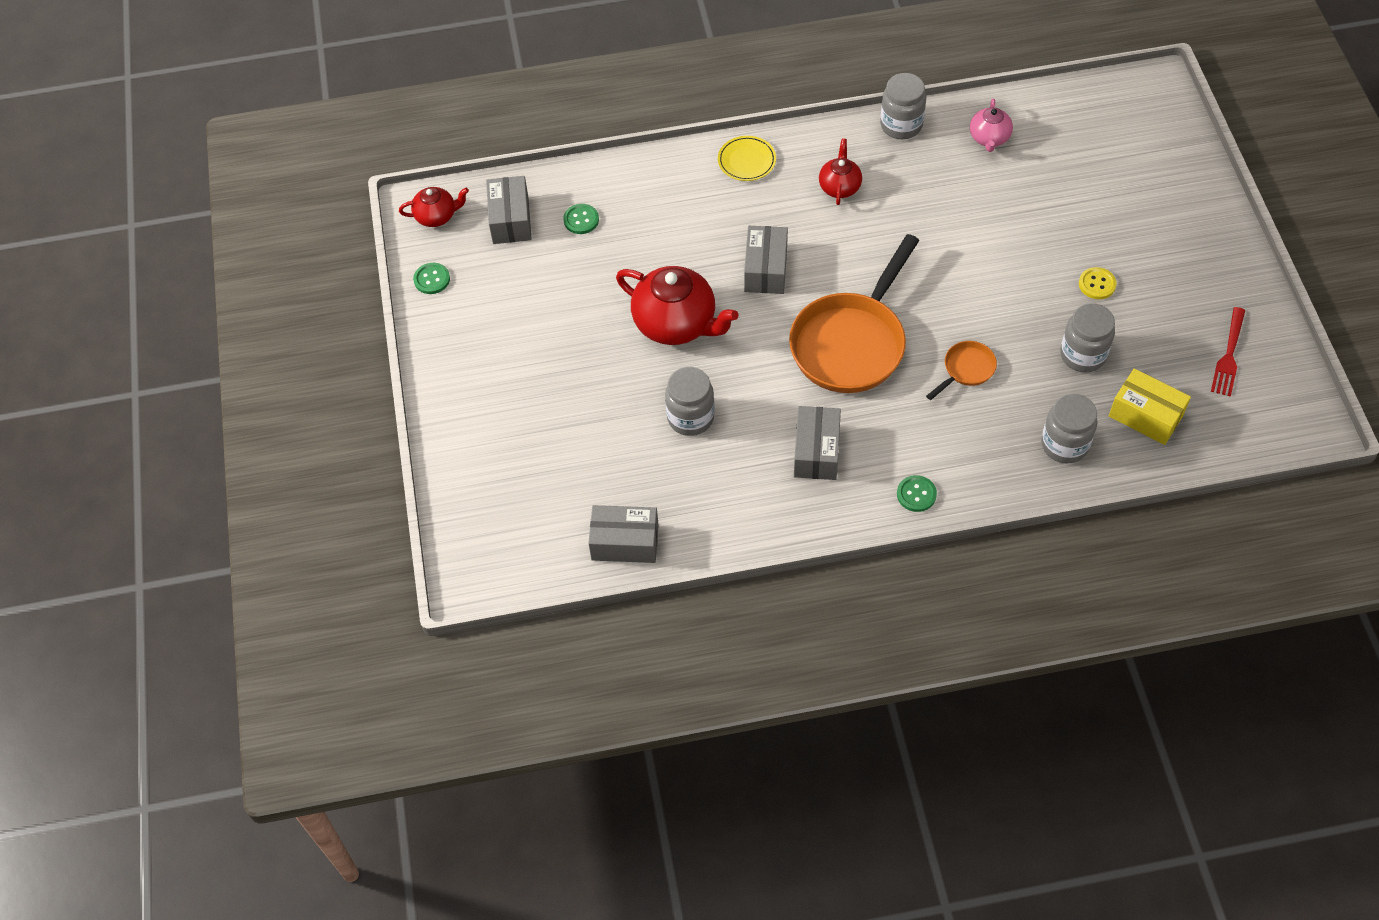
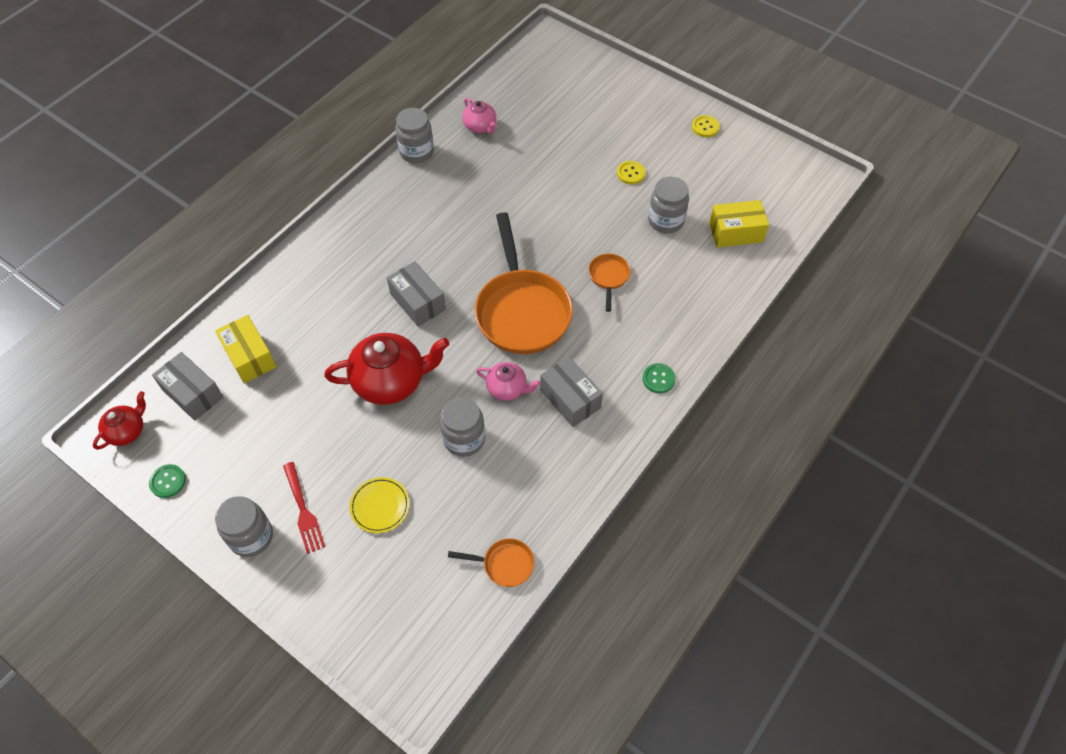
camera: 45 degrees left, 0 degrees up
(581, 220) = (249, 357): green button -> yellow box
(625, 542) = (504, 564): grey box -> orange pan
(746, 161) = (334, 238): yellow plate -> yellow plate (380, 506)
(769, 402) = (507, 388): none -> pink teapot
(839, 187) = (415, 215): red teapot -> none
(1064, 444) = (710, 282): grey jar -> grey jar (251, 537)
(1228, 355) = (742, 166): red fork -> red fork (303, 510)
(1232, 289) = (705, 127): none -> yellow button

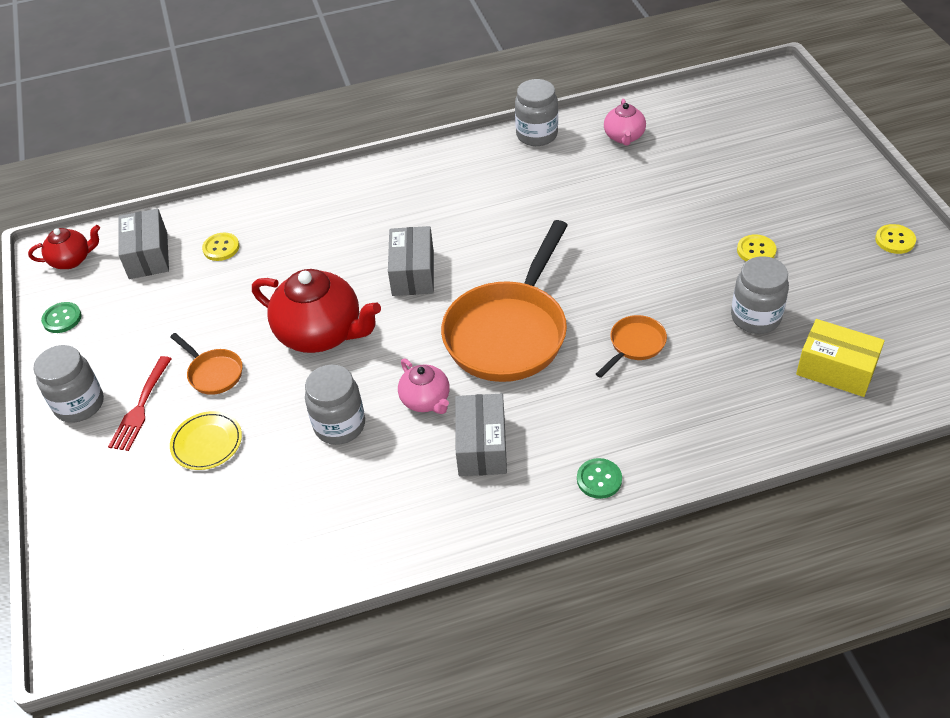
camera: 40 degrees right, 10 degrees down
(249, 357) = (221, 248): yellow box -> yellow button
(504, 564) = (267, 571): orange pan -> orange pan (213, 373)

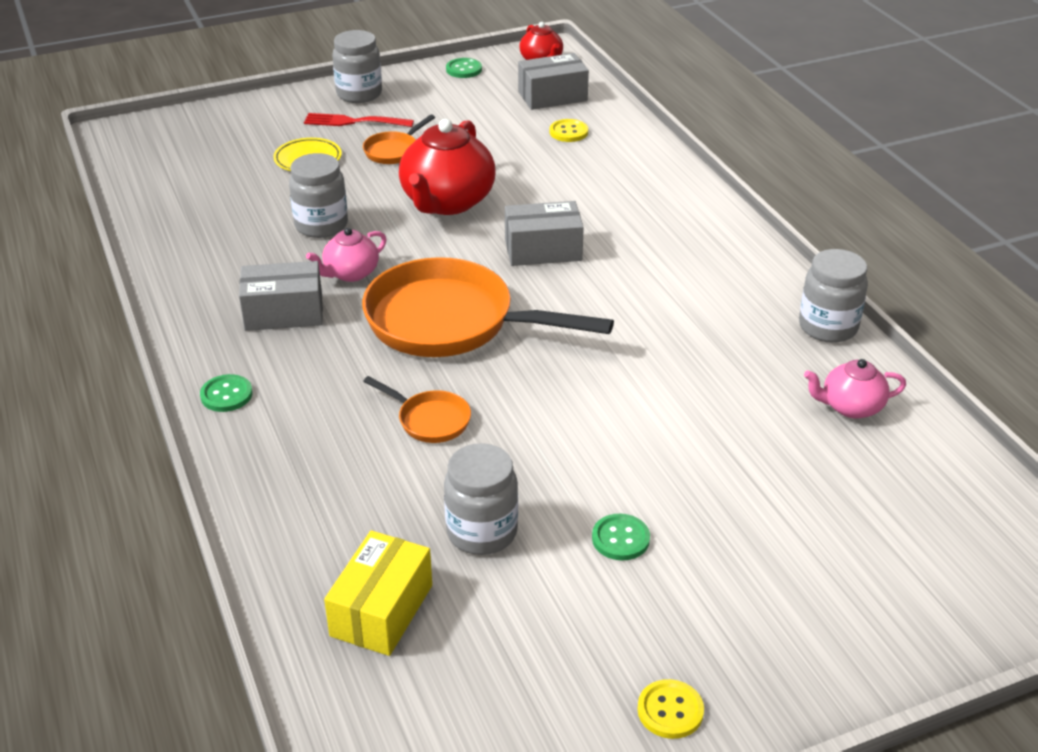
camera: 80 degrees right, 10 degrees down
(756, 250) = (620, 539): yellow button -> green button

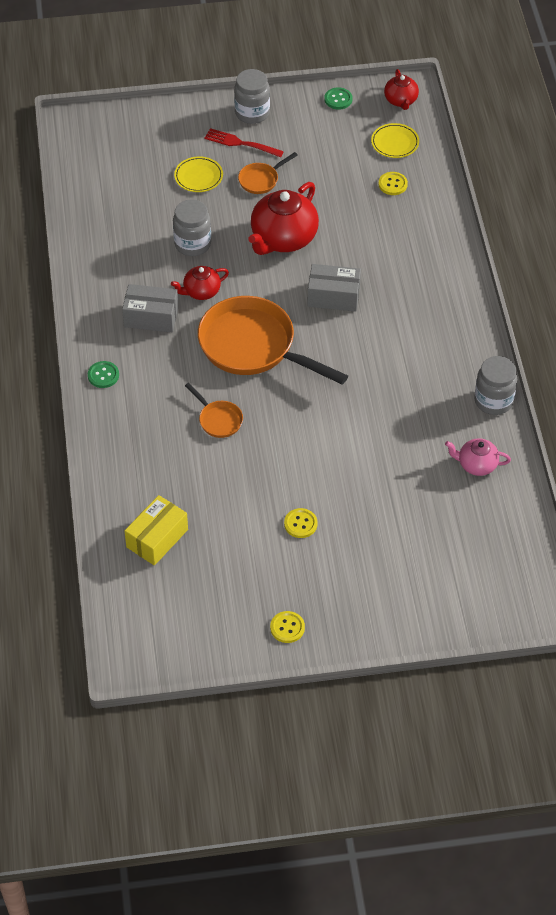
camera: 15 degrees right, 15 degrees up
(350, 273) = (201, 292): pink teapot -> red teapot
(482, 532) = (225, 502): grey jar -> none
(552, 96) = (395, 143): grey box -> yellow plate
(620, 539) = (300, 524): green button -> yellow button

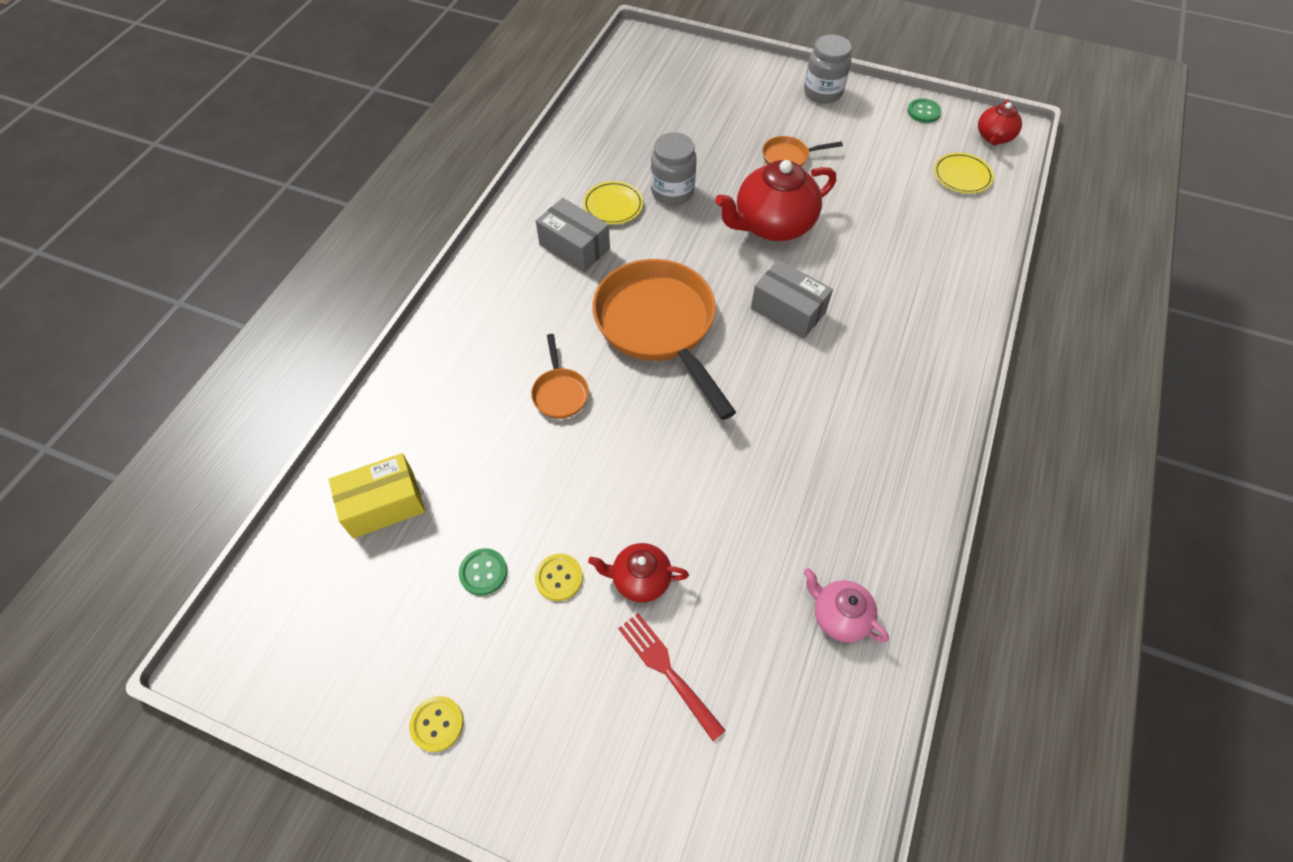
camera: 30 degrees right, 5 degrees up
(103, 375) = (479, 285): green button -> green button (483, 572)
(198, 176) = (726, 130): yellow plate -> yellow plate (613, 205)
(201, 292) = (645, 243): red teapot -> red teapot (640, 579)
(240, 143) = (791, 115): red fork -> red fork (667, 670)
(392, 184) = (934, 217): yellow button -> none
(493, 401) = (913, 534): grey jar -> none

